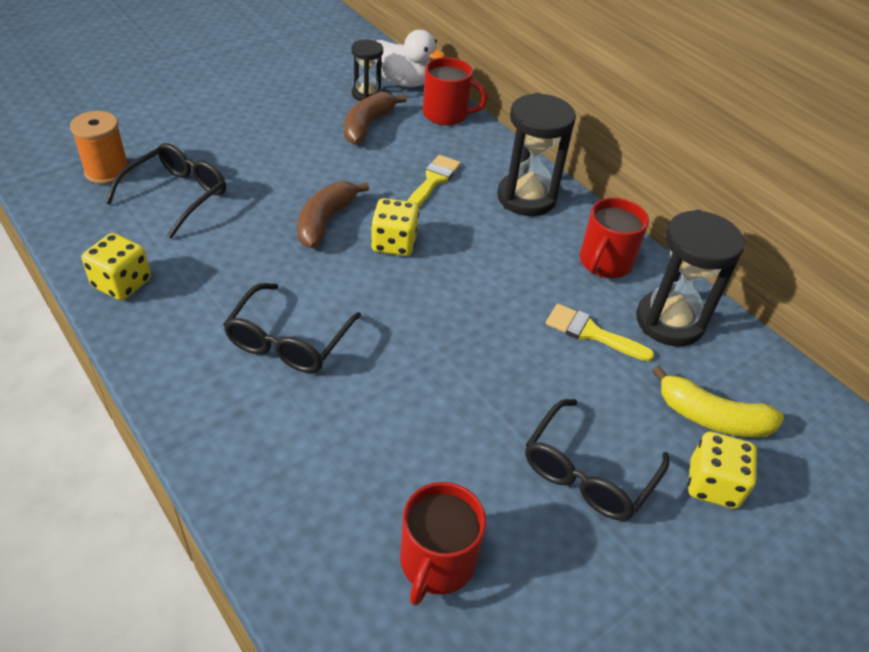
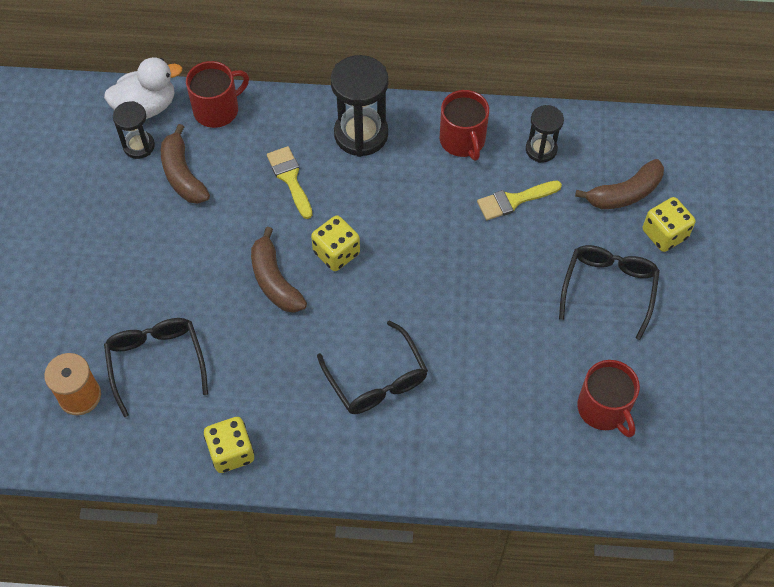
camera: 45 degrees left, 15 degrees up
(588, 472) = (608, 289): black glasses -> black glasses turned 150 degrees counterclockwise
(669, 321) = (541, 149): black hourglass -> black hourglass, size x0.58
(711, 417) = (624, 193): yellow banana -> brown banana

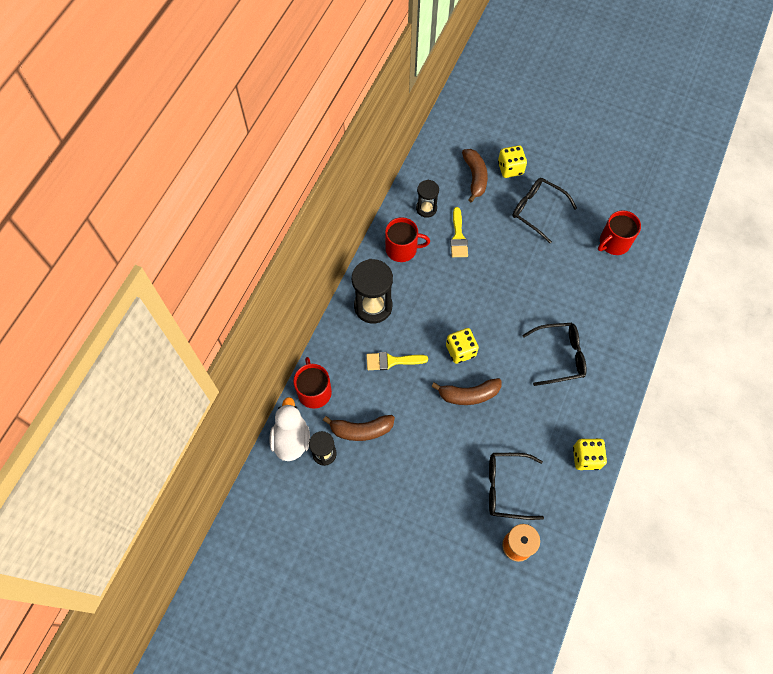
camera: 70 degrees left, 5 degrees up
(603, 408) = (613, 243): red mug -> red mug turned 150 degrees clockwise

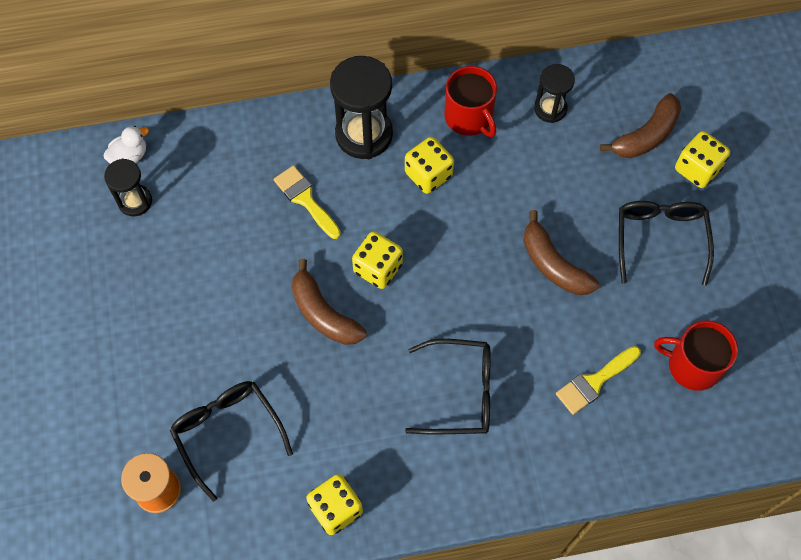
camera: 55 degrees right, 0 degrees up
(291, 439) = (129, 157): white duck -> white duck, size x0.59
(314, 391) = (206, 142): red mug -> none
(361, 430) = (191, 222): brown banana -> brown banana (553, 264)
(422, 290) = (428, 174): none -> yellow dice
(458, 237) = (539, 169): yellow brush -> yellow brush (594, 382)
(559, 356) = (460, 392): black glasses -> black glasses turned 45 degrees counterclockwise

